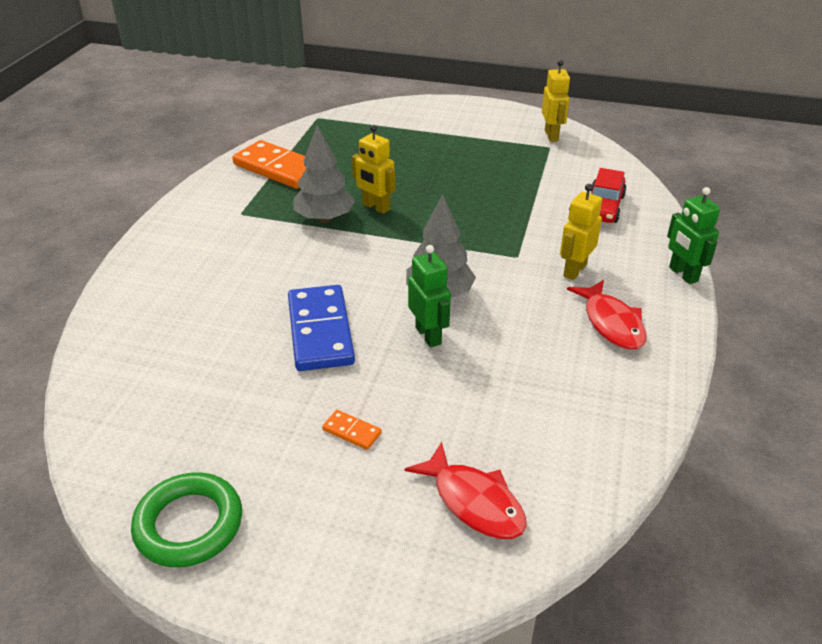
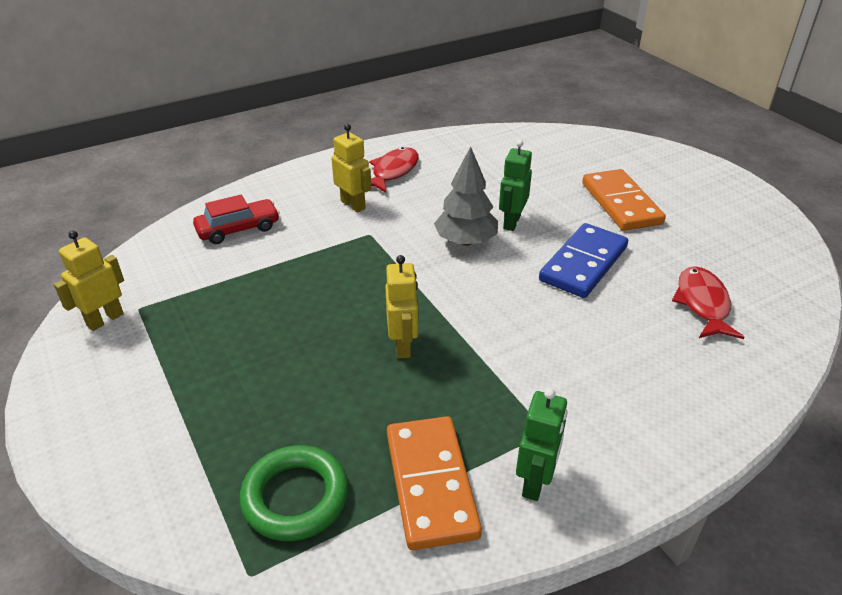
camera: 135 degrees left, 0 degrees up
(189, 524) = (751, 211): green ring -> green ring (295, 497)
(324, 218) = (466, 364): grey tree -> none
(352, 431) = (620, 203): orange domino -> orange domino, size x2.38
(474, 502) = (587, 153): red fish -> red fish (702, 304)
(574, 270) = (353, 205): yellow robot -> yellow robot turned 120 degrees counterclockwise
(683, 274) = (299, 168): green robot -> green robot (535, 482)

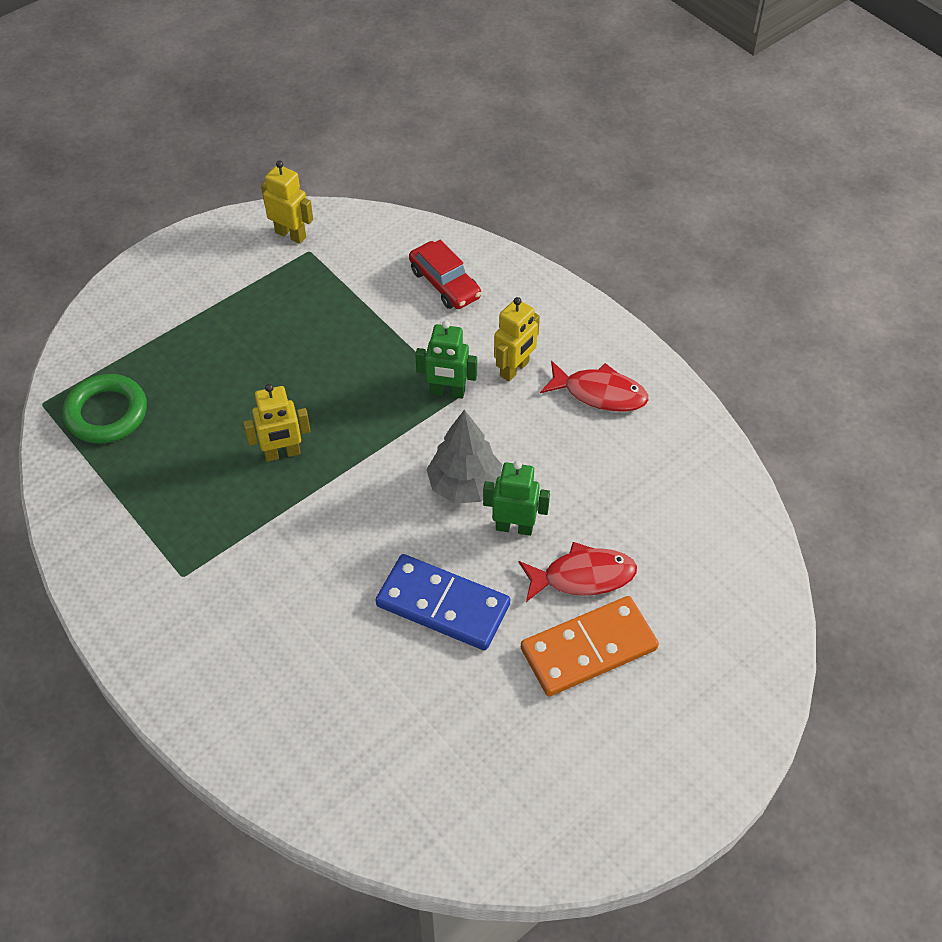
camera: 80 degrees right, 15 degrees up
(430, 484) = (121, 497): orange domino -> none
(535, 482) = (126, 570): green robot -> green robot (447, 392)
(702, 304) = (387, 728): red fish -> red fish (583, 576)

